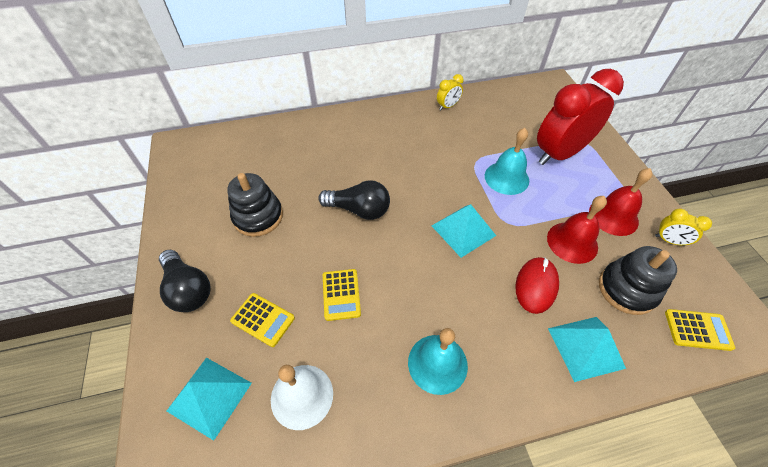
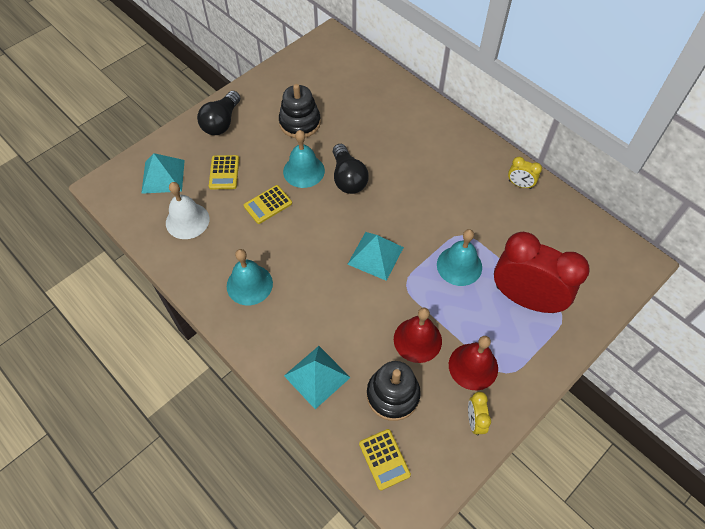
camera: 60 degrees right, 5 degrees up
(322, 241) = (303, 171): none -> turquoise bell
(536, 286) = (353, 325): red mouse -> none

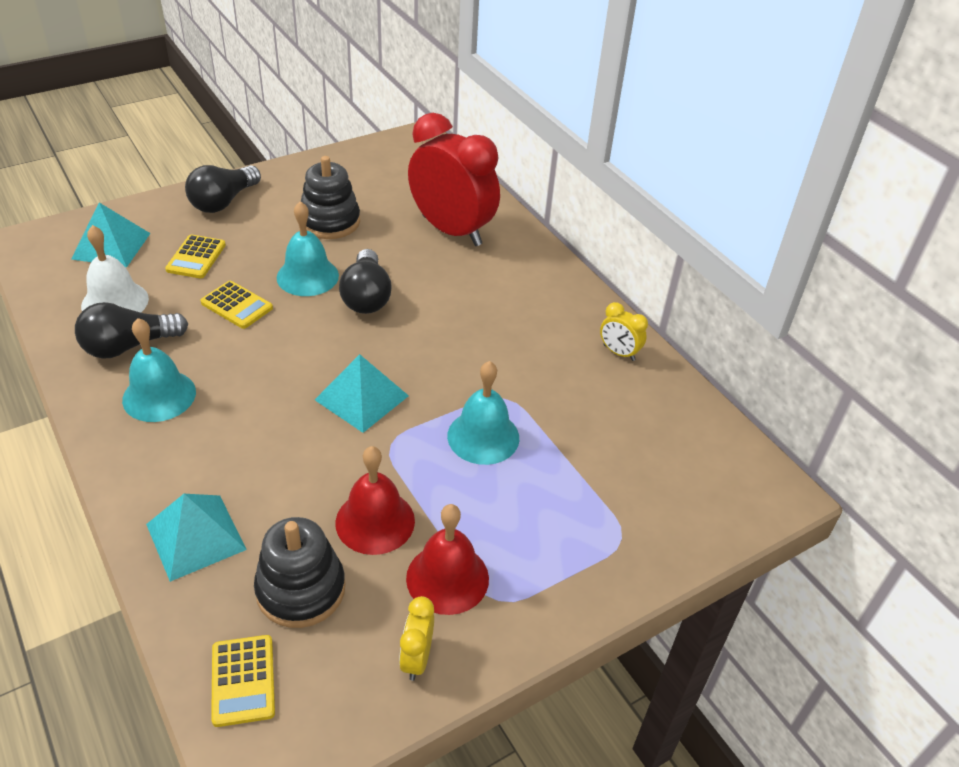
camera: 10 degrees right, 15 degrees down
(213, 252) = (129, 346): none -> black light bulb
(268, 205) = (237, 305): yellow calculator -> yellow calculator turned 120 degrees counterclockwise
(525, 298) = (570, 502): red clock -> red clock (452, 230)

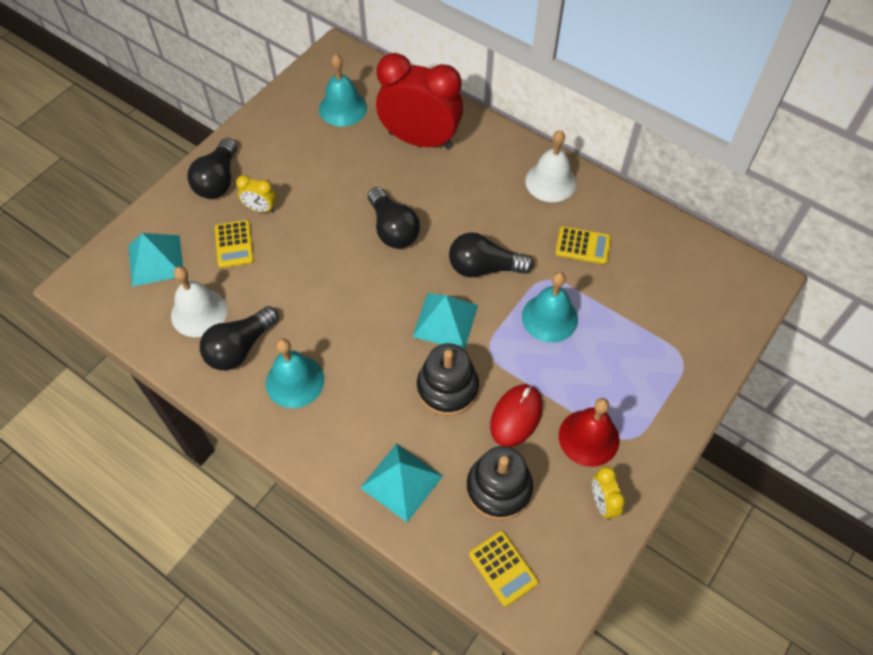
camera: 20 degrees left, 15 degrees up
(237, 305) = (298, 277): yellow calculator -> yellow calculator (583, 246)
(307, 276) = (335, 228): turquoise bell -> turquoise bell (343, 108)
(330, 221) = (319, 167): black stacking toy -> black stacking toy (447, 388)
(375, 521) = (516, 416): red bell -> red mouse
(440, 363) = (484, 268): none -> black light bulb
(571, 310) = (550, 182): none -> white bell
(618, 353) = (604, 207): yellow clock -> yellow clock (260, 209)

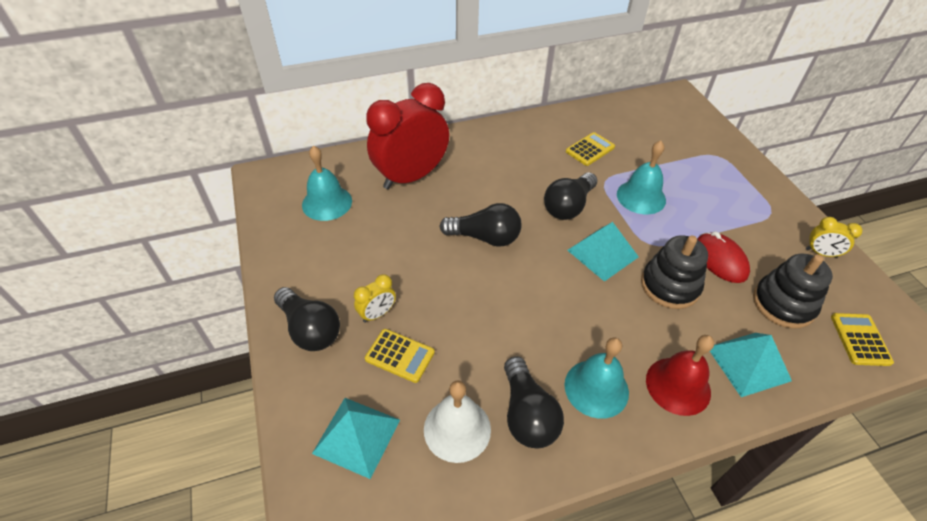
camera: 55 degrees left, 10 degrees down
(503, 568) = (860, 339): yellow calculator -> yellow calculator turned 90 degrees counterclockwise
(550, 182) = (519, 135): white bell -> none
(588, 437) = (760, 231): red bell -> red bell (678, 385)

